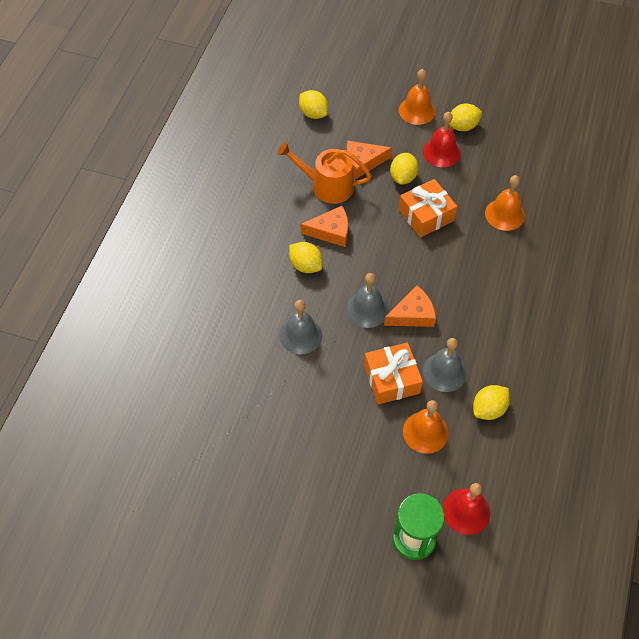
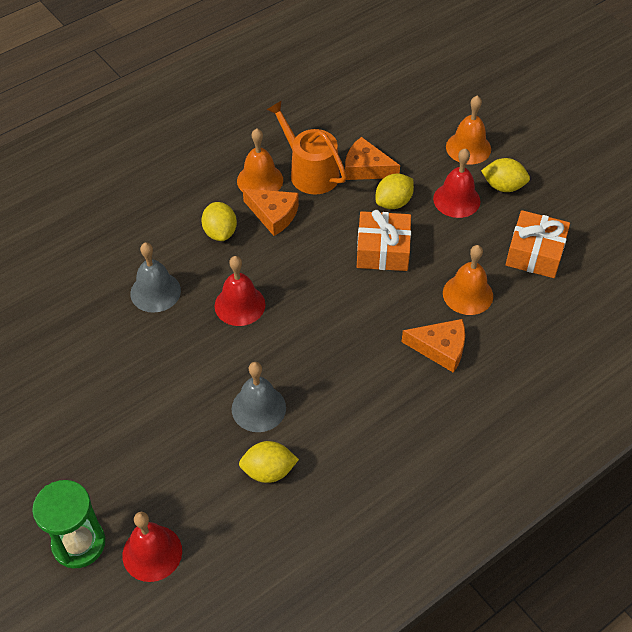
camera: 35 degrees right, 5 degrees down
(313, 113) = (359, 100): yellow lemon -> none
(367, 309) = (240, 305): grey bell -> red bell
(391, 379) = (200, 383): orange gift -> orange gift (535, 253)
(412, 314) = (279, 335): orange cheese -> orange cheese (440, 348)
(425, 432) = (185, 452): orange bell -> orange bell (260, 180)

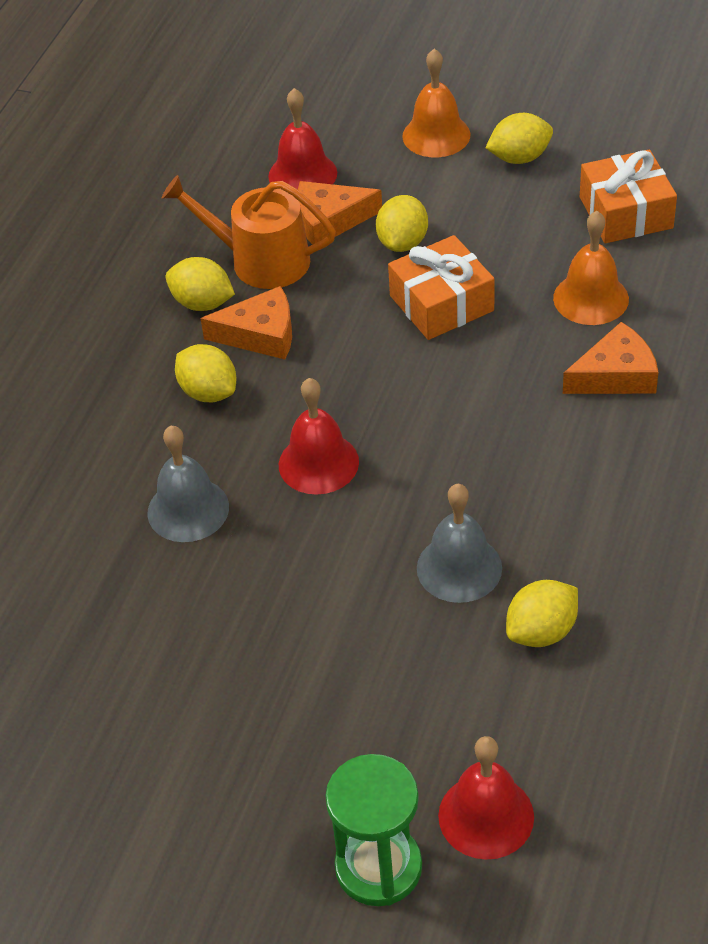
camera: 30 degrees left, 5 degrees down
(260, 180) = (202, 303): orange bell -> yellow lemon
(456, 200) = (477, 200): red bell -> red bell (302, 174)

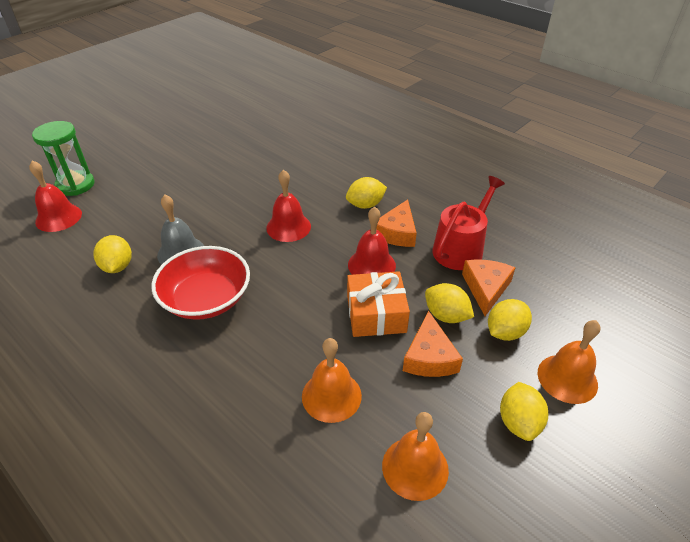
camera: 110 degrees right, 5 degrees down
(188, 509) = (294, 182): grey bell -> none
(202, 303) = (435, 218): yellow lemon -> yellow lemon (505, 332)
(260, 260) = (461, 248): orange watering can -> red watering can
(302, 174) = (542, 290): red bell -> red bell (371, 265)
(530, 483) = (206, 299): none -> red bowl
(615, 375) = (252, 376): orange cheese -> orange cheese (429, 357)
(625, 212) = (415, 467): orange gift -> orange bell

